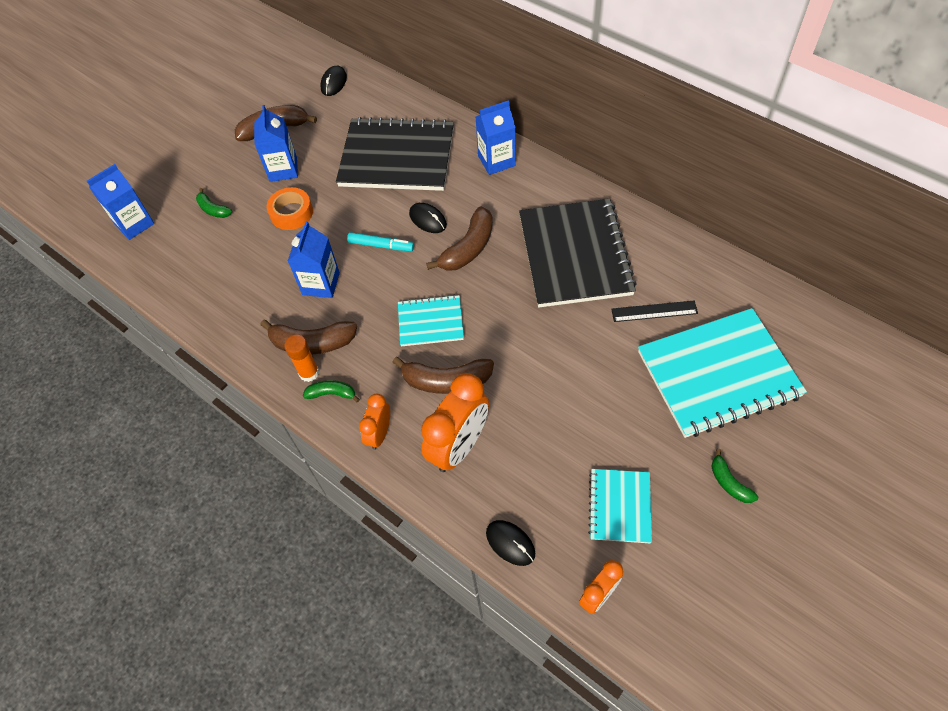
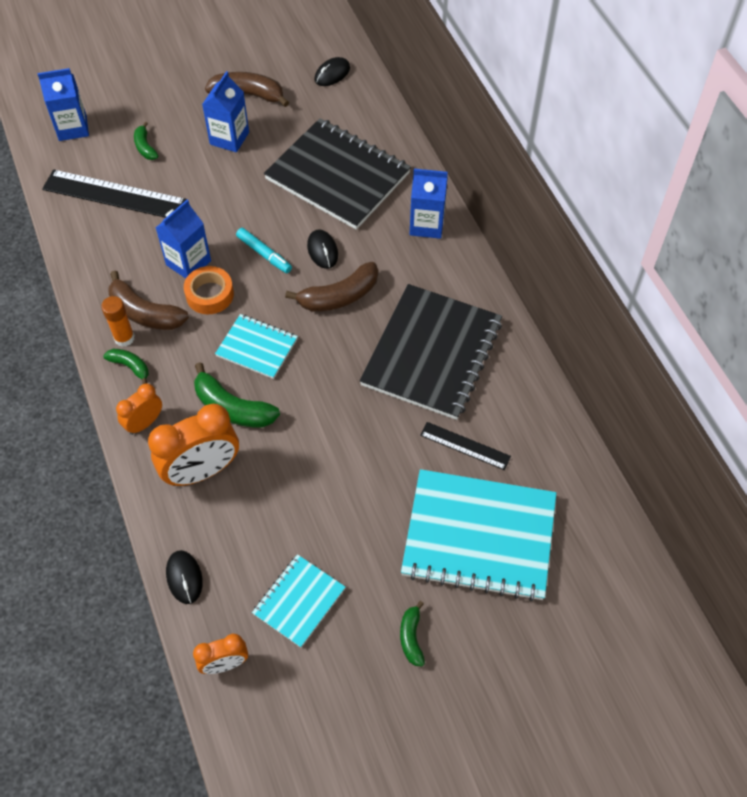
camera: 25 degrees right, 0 degrees up
(213, 260) = (114, 195): none -> black ruler
(291, 213) = (208, 184): orange tape -> orange tape (209, 294)
(446, 381) = (232, 408): brown banana -> green banana

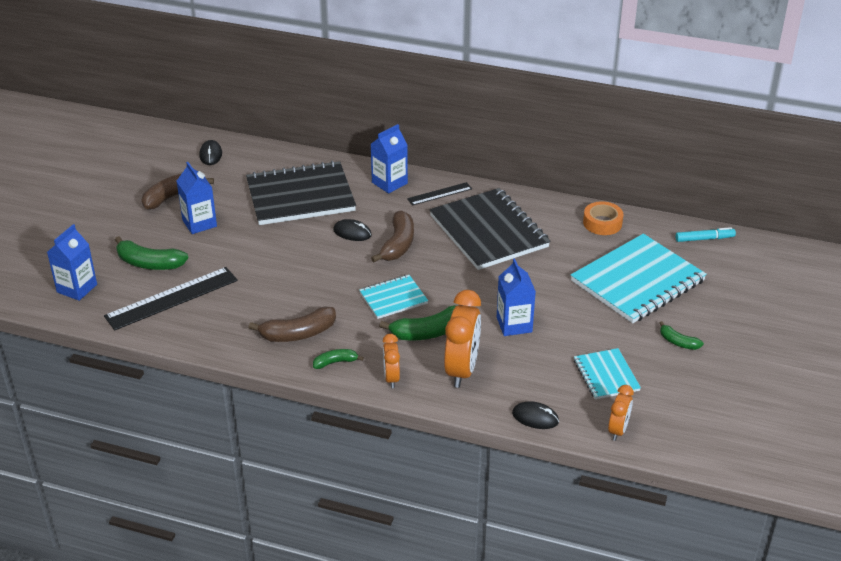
camera: 50 degrees left, 20 degrees down
(124, 338) = (307, 353): orange glue stick -> none
(145, 147) = (149, 263): green banana -> green banana, size x1.77
(188, 263) = (282, 293): blue carton -> blue carton (514, 324)
(209, 294) = (322, 297): orange tape -> orange tape (602, 223)
(264, 254) = (321, 257): turquoise marker -> turquoise marker (704, 239)
(465, 446) = (570, 254): black ruler -> black ruler (439, 194)

